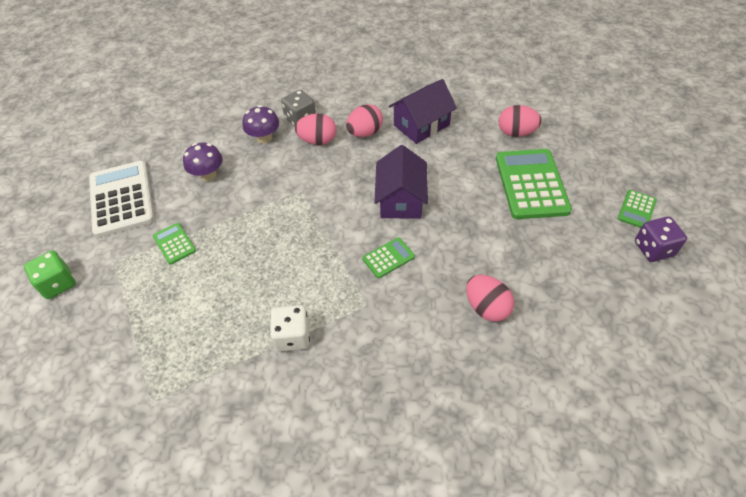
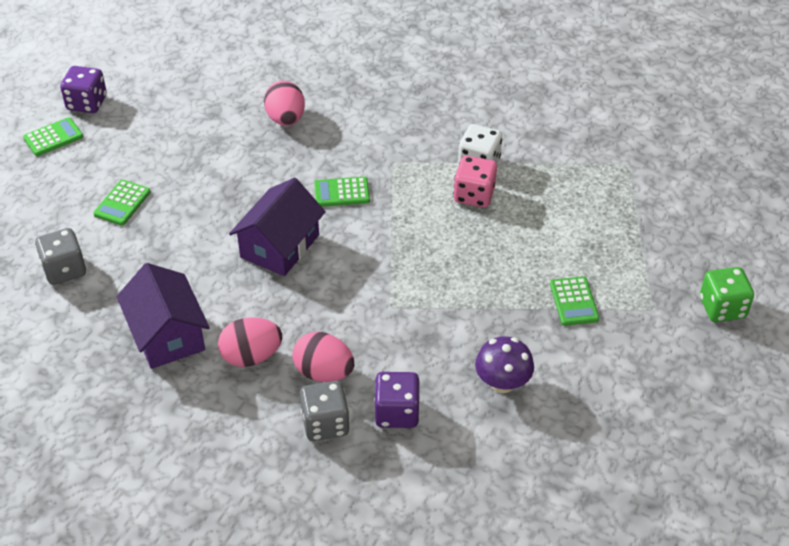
camera: 155 degrees left, 5 degrees down
(122, 199) = (633, 395): white calculator -> none
(264, 138) = (397, 413): purple mushroom -> purple dice
(282, 301) = (474, 195): none -> pink dice
(421, 125) = (167, 335): purple house -> purple house turned 75 degrees clockwise
(516, 133) = (64, 270): pink egg -> grey dice
(531, 184) = (122, 203): green calculator -> green calculator, size x0.48

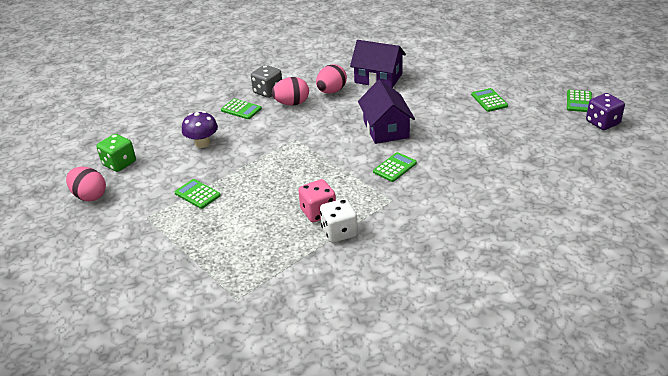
camera: 140 degrees right, 10 degrees down
(64, 270) = (461, 70): grey dice -> none
(286, 119) = (491, 182): pink egg -> pink egg (89, 196)
(397, 413) = (241, 109): purple dice -> green calculator
(722, 308) = (100, 242): green dice -> green dice (119, 163)

